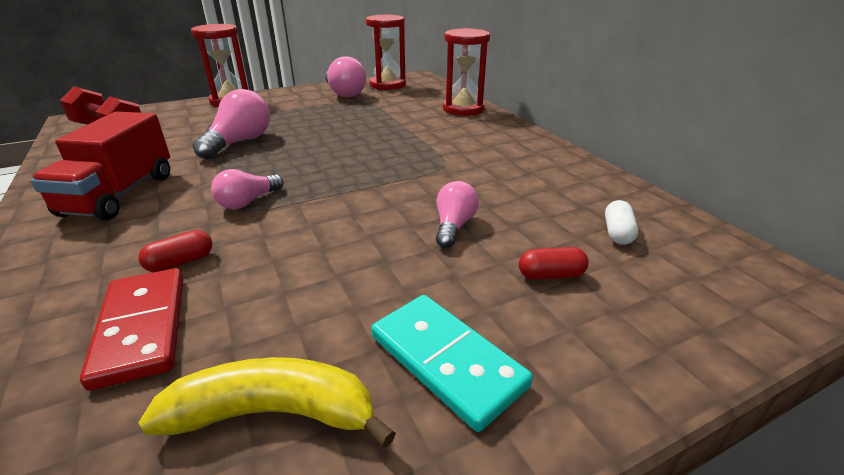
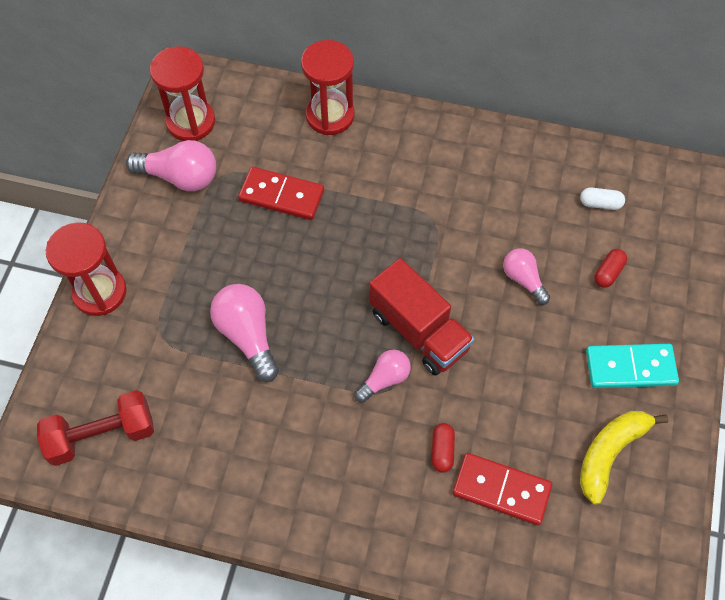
camera: 50 degrees left, 30 degrees up
(120, 194) = (293, 462): red truck -> red truck (418, 331)
(248, 202) = (384, 379): pink light bulb -> pink light bulb turned 120 degrees counterclockwise
(375, 116) = (281, 195): none -> red domino
(617, 233) = (600, 203): white capsule -> white capsule turned 45 degrees counterclockwise

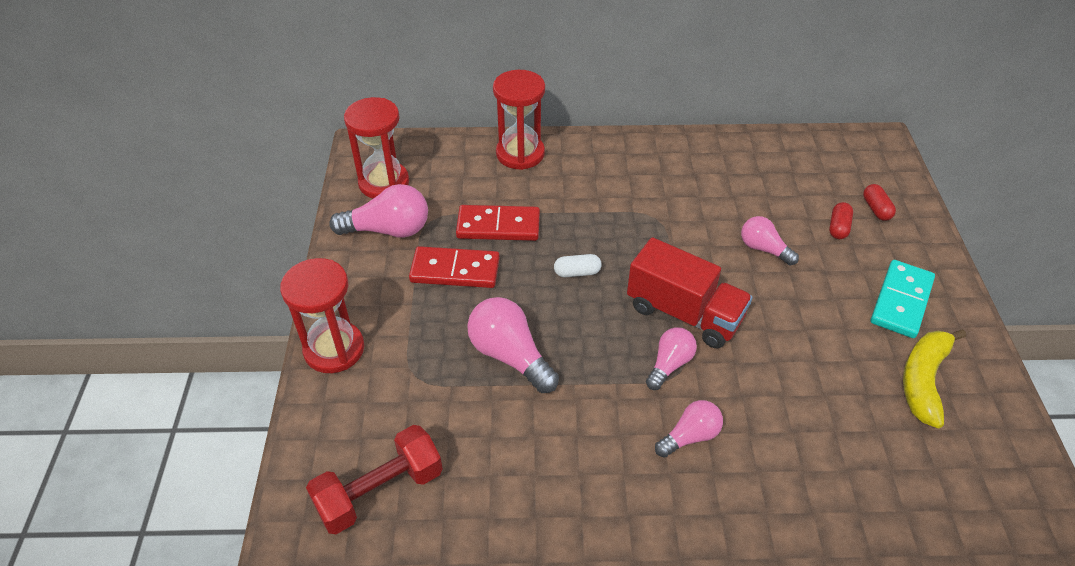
camera: 15 degrees left, 15 degrees down
(374, 452) = (690, 436): none -> pink light bulb
(442, 450) = (758, 417): red capsule -> red capsule (876, 209)
(501, 490) = (836, 441): red domino -> red domino (455, 270)
(600, 203) = (802, 175): white capsule -> white capsule (577, 272)
(630, 368) = (901, 301): turquoise domino -> turquoise domino turned 45 degrees counterclockwise

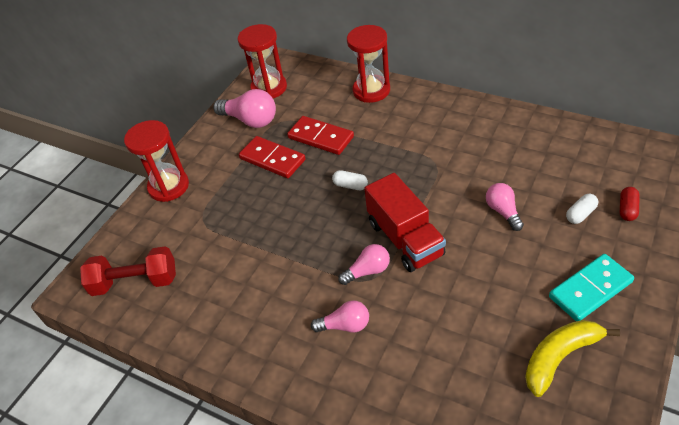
camera: 35 degrees right, 0 degrees up
(510, 356) = (267, 227): pink light bulb -> none
(838, 227) = (580, 214): red capsule -> white capsule

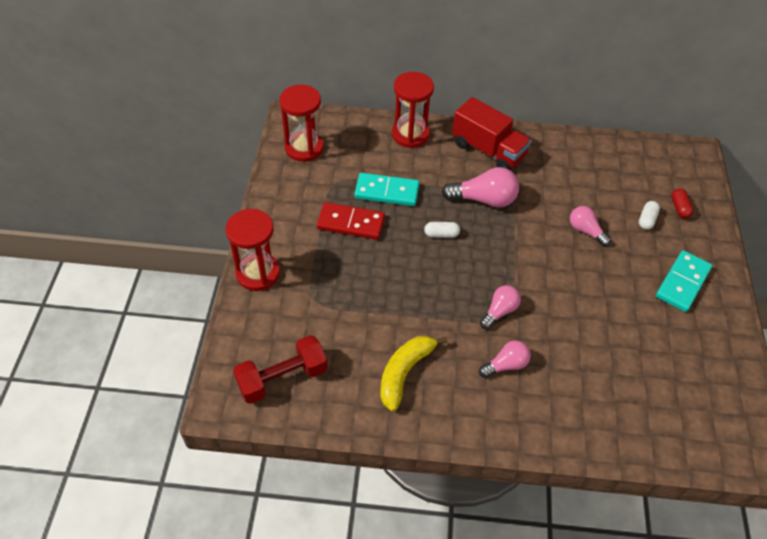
camera: 30 degrees left, 5 degrees up
(250, 120) = (304, 186): pink light bulb -> pink light bulb (483, 199)
(321, 137) = (387, 191): red domino -> turquoise domino
(405, 239) = (516, 274): red truck -> red truck (488, 150)
(560, 357) = (686, 344): yellow banana -> yellow banana (404, 373)

